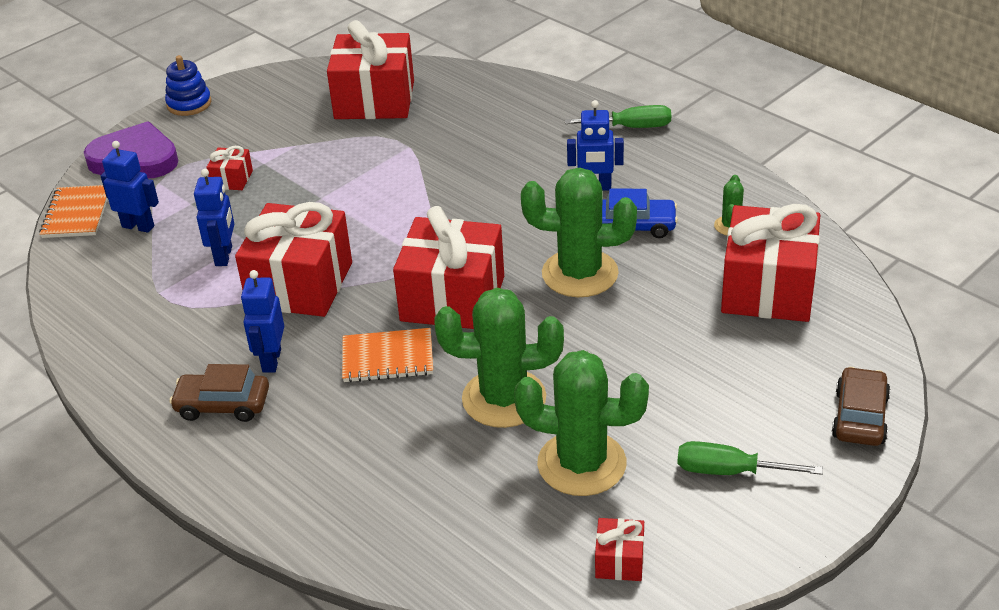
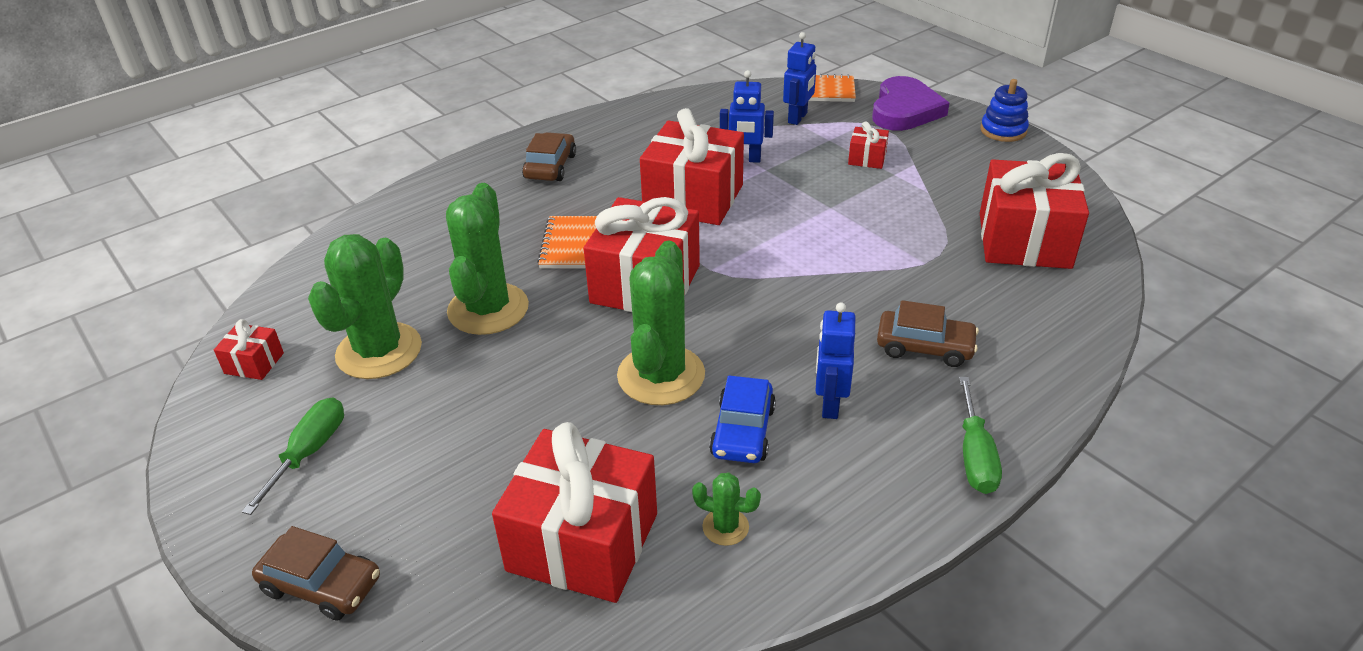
camera: 95 degrees right, 0 degrees up
(271, 360) = (594, 186): blue robot -> none
(520, 147) = (924, 347): none -> brown car

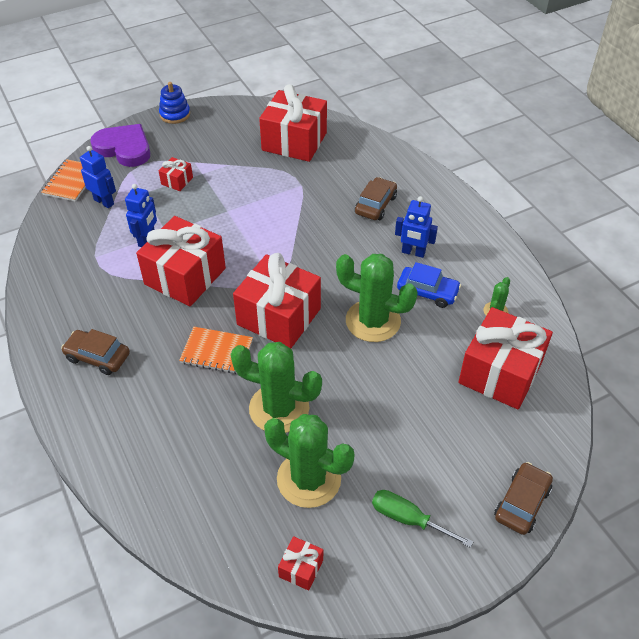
camera: 80 degrees left, 10 degrees up
(975, 455) = (459, 209): green screwdriver -> none

